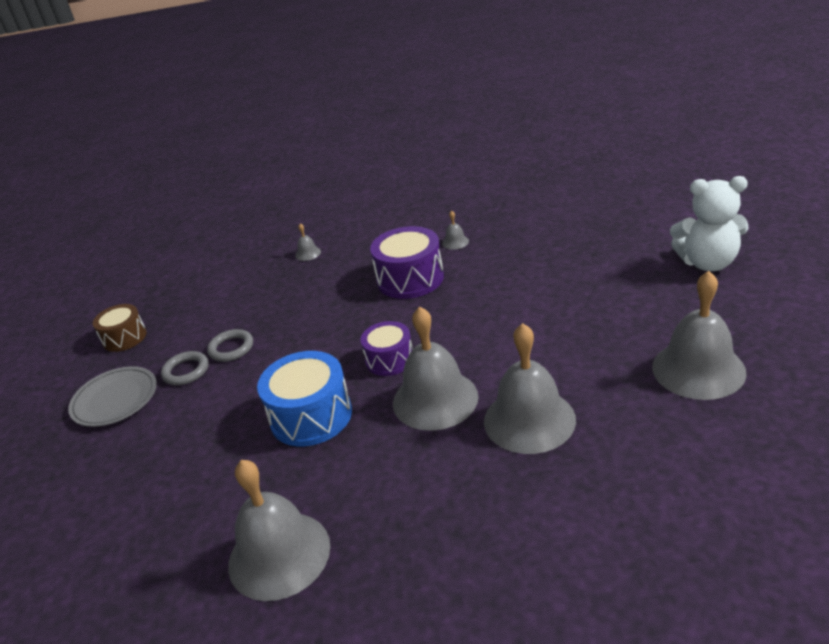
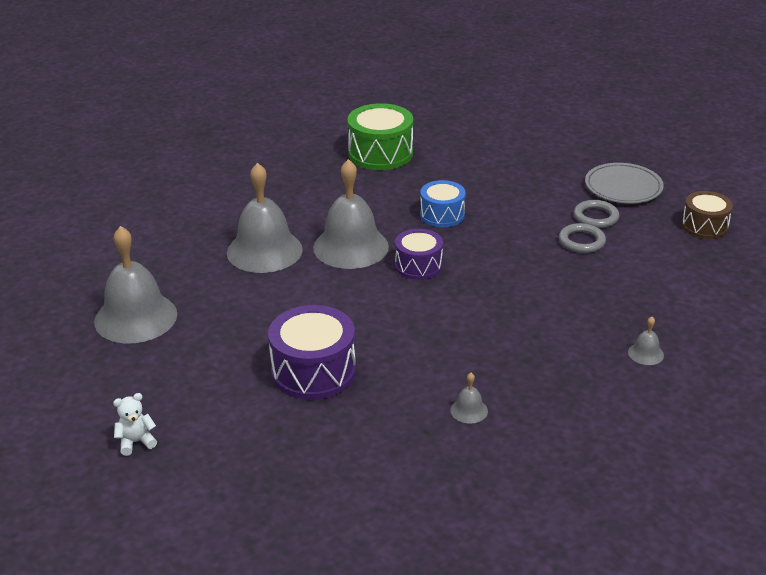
camera: 145 degrees right, 0 degrees up
(279, 554) = (380, 153): grey bell -> green drum
(311, 416) = (442, 215): blue drum -> blue drum, size x0.63
(410, 279) = (478, 347): purple drum -> purple drum (313, 371)
(707, 263) = (136, 442): white teddy bear -> white teddy bear, size x0.46

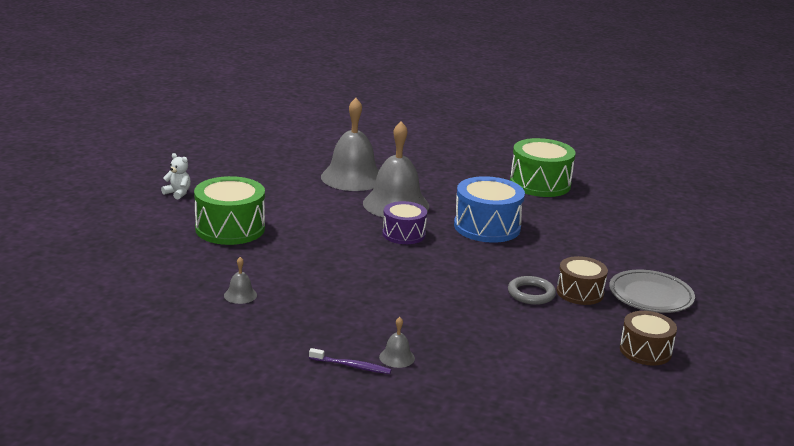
camera: 55 degrees right, 10 degrees down
(135, 317) = (229, 160): grey bell -> none
(136, 442) = (105, 194): white teddy bear -> white teddy bear (178, 193)
(313, 371) = (230, 228): purple drum -> green drum
(442, 215) = (487, 227): blue drum -> blue drum, size x1.58
(596, 217) = (580, 292): grey ring -> brown drum
(646, 384) = (351, 366): none -> purple toothbrush

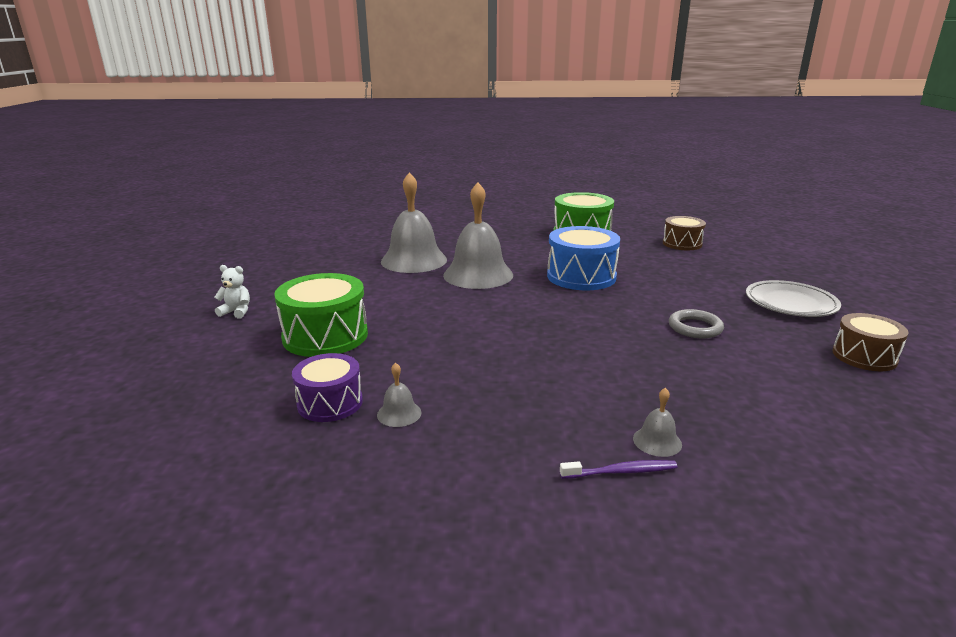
camera: 20 degrees left, 0 degrees up
(403, 234) = (514, 300): purple drum -> purple drum (330, 403)
(580, 292) = (733, 315): brown drum -> brown drum (682, 244)

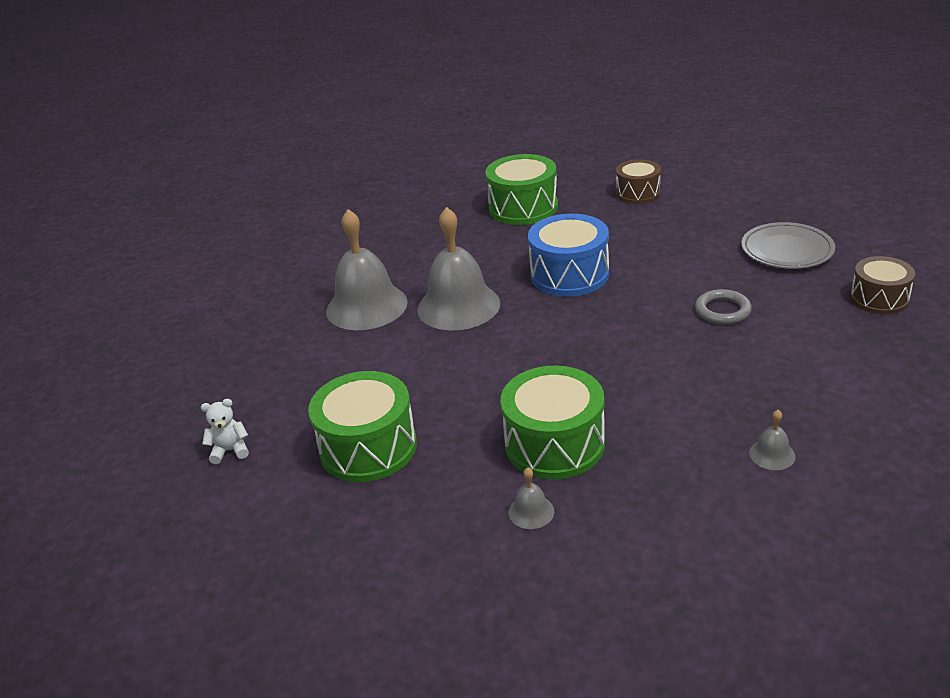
camera: 20 degrees left, 10 degrees up
(330, 403) = (454, 526): purple drum -> none
(465, 374) = (554, 444): none -> green drum
(621, 472) = (764, 496): purple toothbrush -> none

